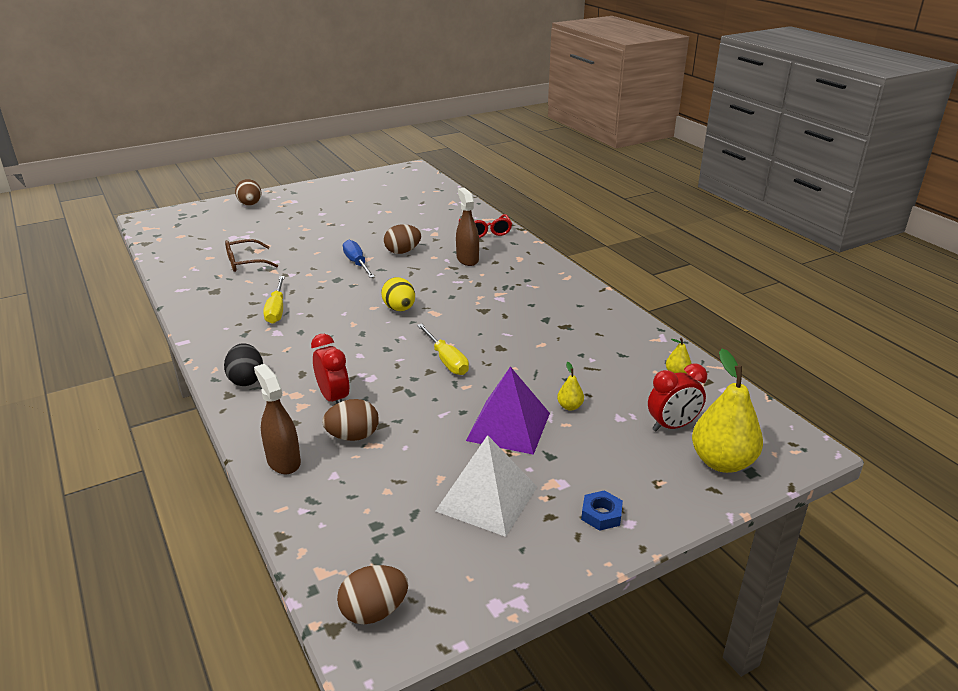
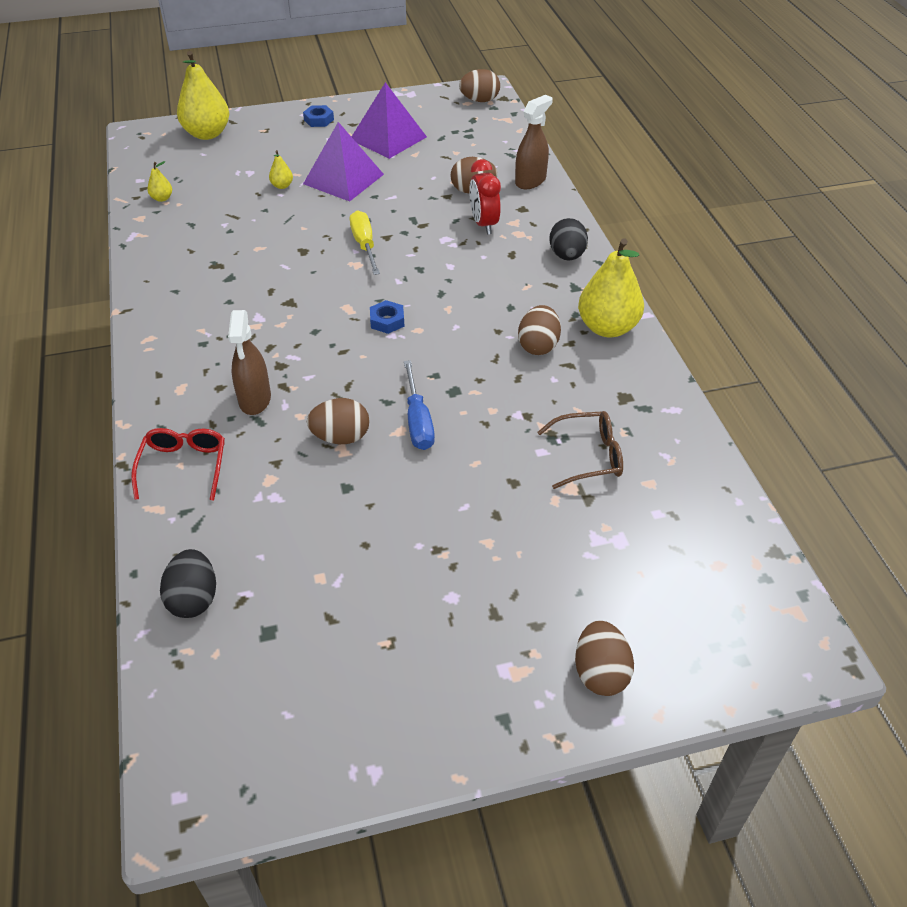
camera: 165 degrees left, 15 degrees up
(218, 328) = (607, 328): none -> yellow pear
(276, 310) = (538, 346): yellow screwdriver -> brown egg
(283, 461) = (530, 181): brown spray bottle -> brown spray bottle turned 120 degrees counterclockwise
(399, 309) = (387, 321): yellow egg -> blue nut
(444, 200) = (194, 599): none -> black egg
(487, 498) = (388, 138): white pyramid -> purple pyramid
(672, 426) = (215, 160): red clock -> none

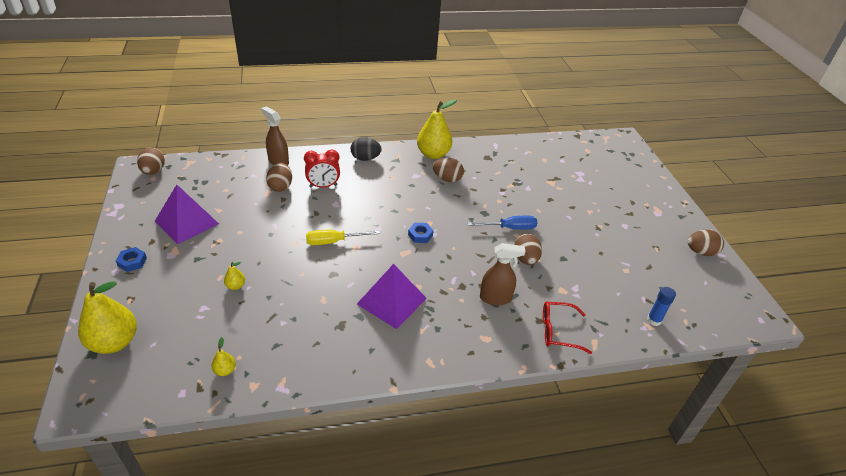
camera: 90 degrees left, 5 degrees down
(194, 599) = (654, 320): black egg -> blue glue stick
(343, 179) = (239, 249): purple pyramid -> purple pyramid (392, 301)
(589, 456) = (529, 174): brown glasses -> none
(600, 673) = (650, 188): brown egg -> brown egg (700, 252)

